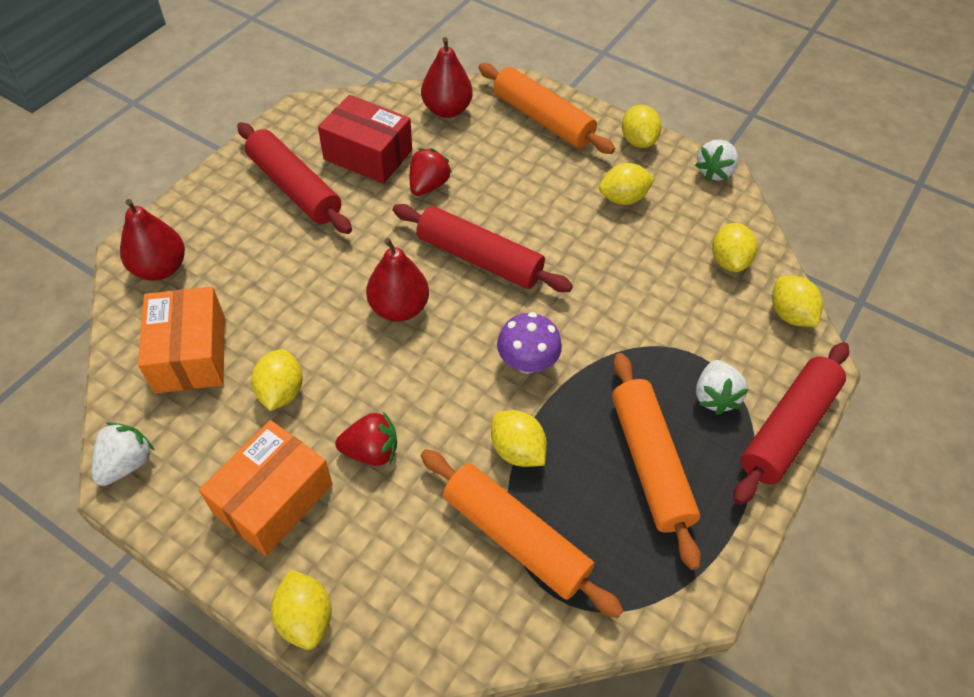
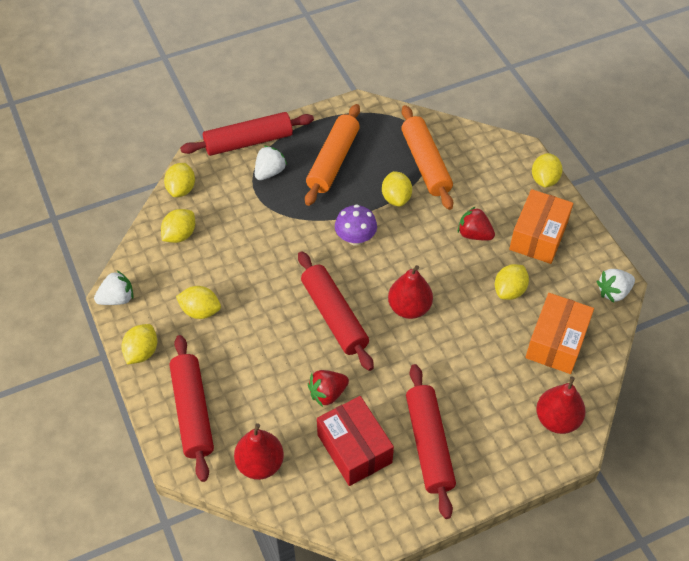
camera: 145 degrees left, 0 degrees up
(273, 499) = (538, 236): orange box -> orange box turned 45 degrees counterclockwise
(542, 119) = (193, 411): orange rolling pin -> red rolling pin

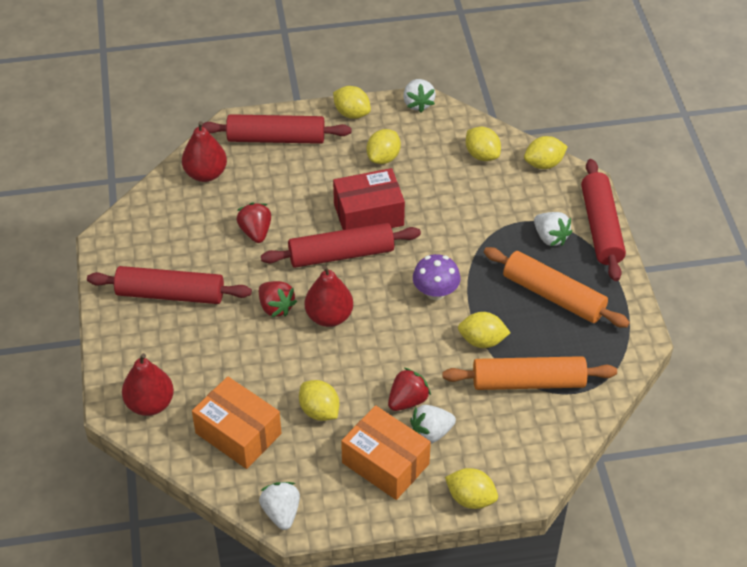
camera: 105 degrees right, 5 degrees down
(181, 189) = (543, 164): yellow lemon -> yellow lemon turned 45 degrees counterclockwise
(354, 448) = (191, 239): red box -> red box (368, 214)
(413, 351) = (276, 307): none -> red strawberry
(498, 213) = (431, 433): none -> white strawberry

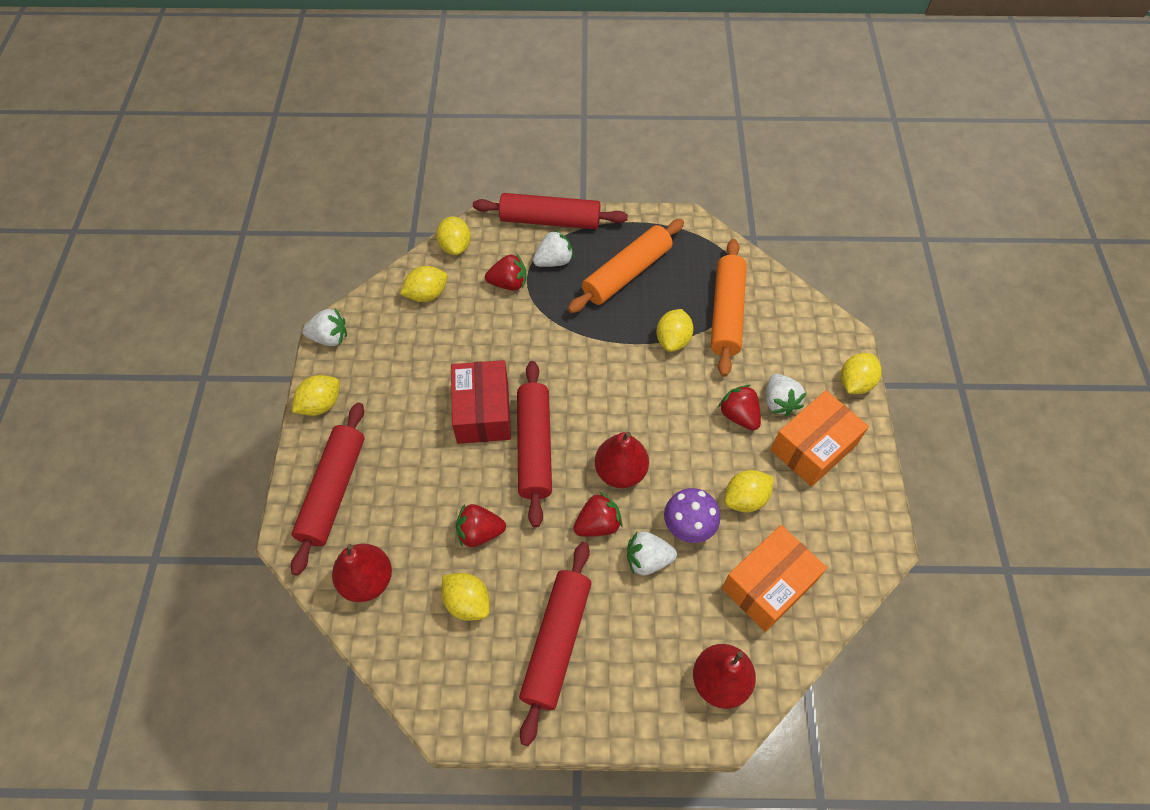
camera: 80 degrees left, 10 degrees up
(281, 512) = (870, 553): white strawberry -> white strawberry (648, 560)
(383, 158) = (402, 384): yellow lemon -> yellow lemon (467, 602)
(435, 292) = (604, 368): purple mushroom -> purple mushroom (688, 525)
(512, 209) = (508, 283): none -> red strawberry

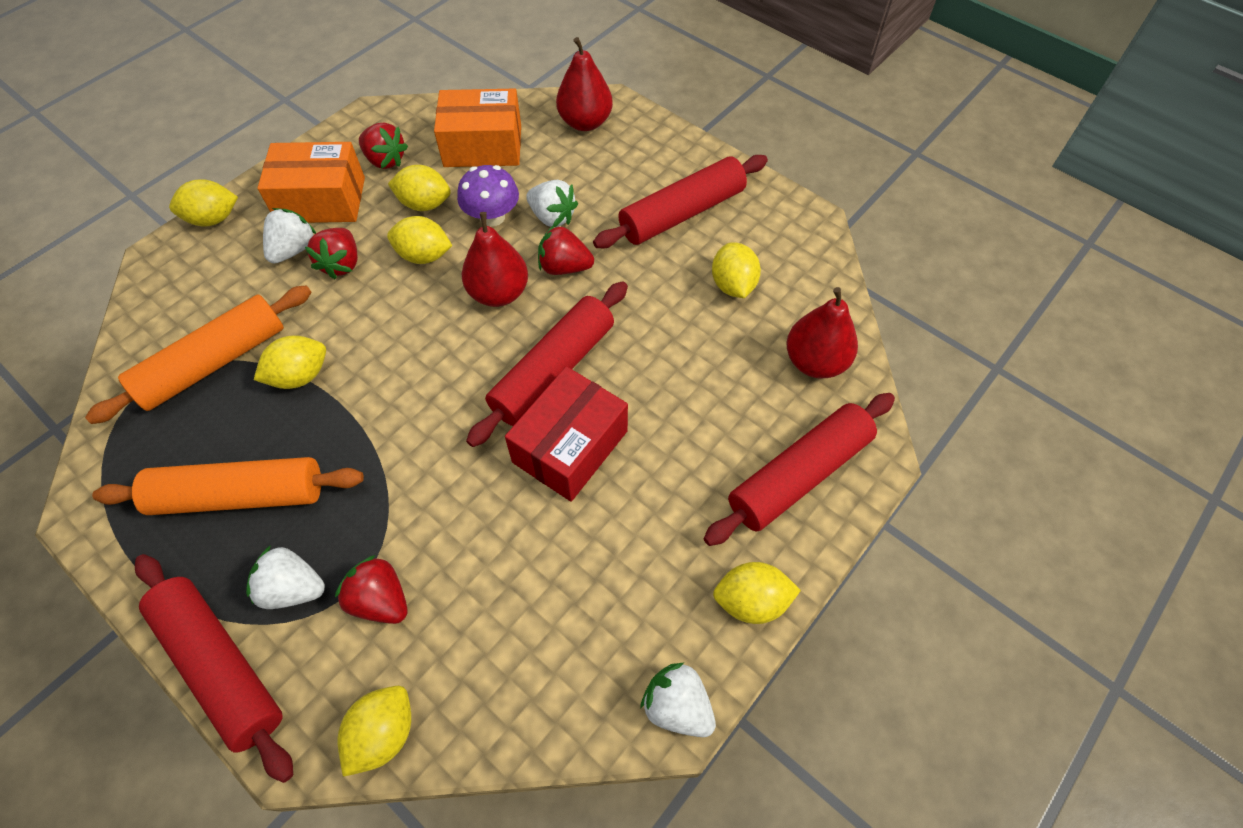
camera: 140 degrees left, 0 degrees up
(427, 294) = (495, 673): yellow lemon -> yellow lemon (424, 256)
(480, 532) = (676, 331): red strawberry -> red strawberry (385, 160)

